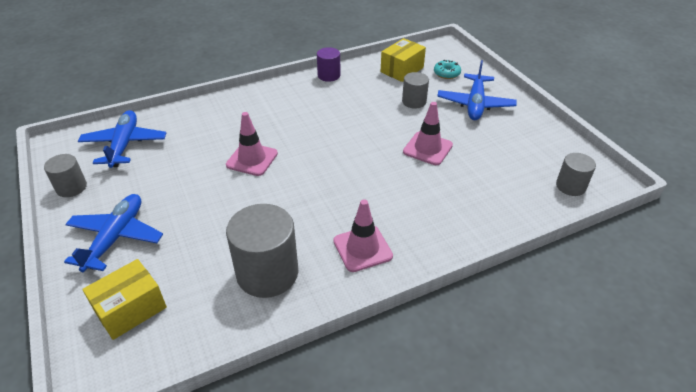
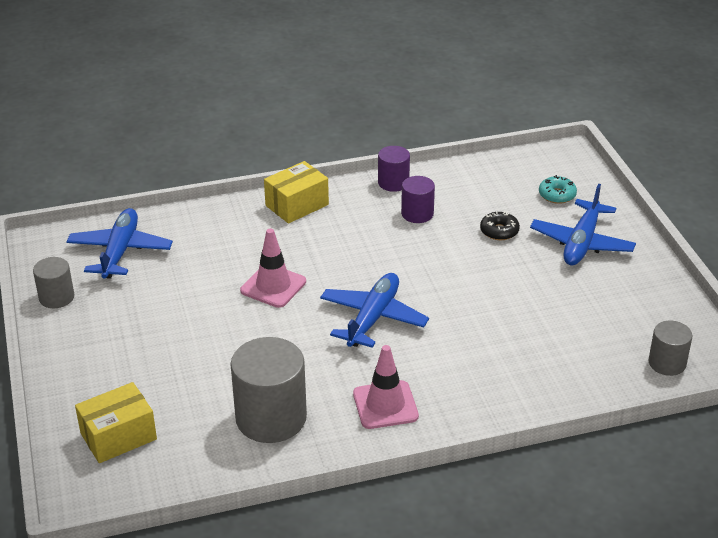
camera: 10 degrees right, 5 degrees down
(116, 237) = (105, 360): blue plane -> blue plane (373, 318)
(351, 95) = (417, 214): none -> purple cylinder
(402, 70) = (496, 184): yellow box -> yellow box (297, 205)
(414, 101) = (499, 231): grey cylinder -> black donut
(427, 148) = (498, 296): pink traffic cone -> none

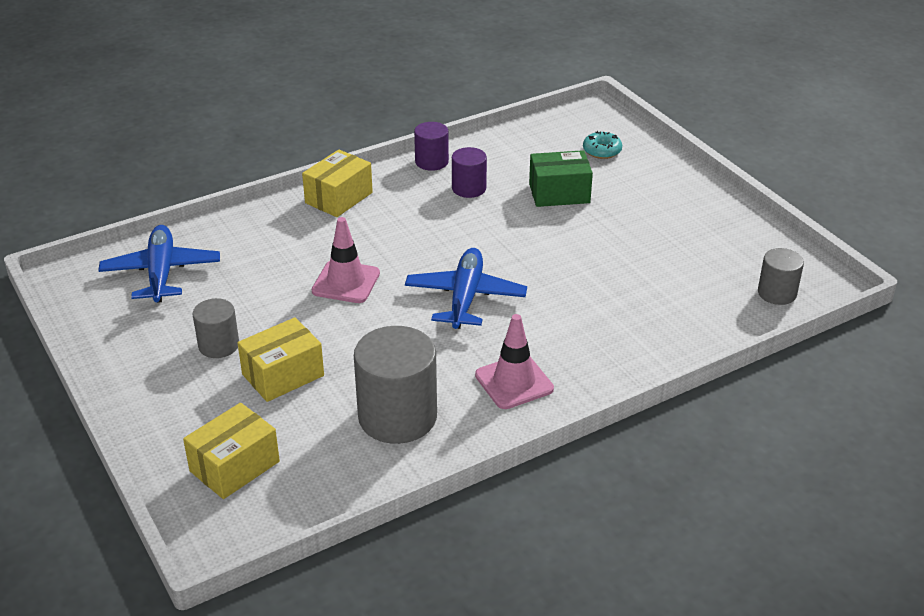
camera: 15 degrees left, 0 degrees up
(56, 297) = (106, 331): grey cylinder -> grey cylinder (219, 345)
(188, 362) = (283, 375): none -> yellow box
(499, 231) = (559, 193): black donut -> green box
(581, 243) = (645, 192): blue plane -> none

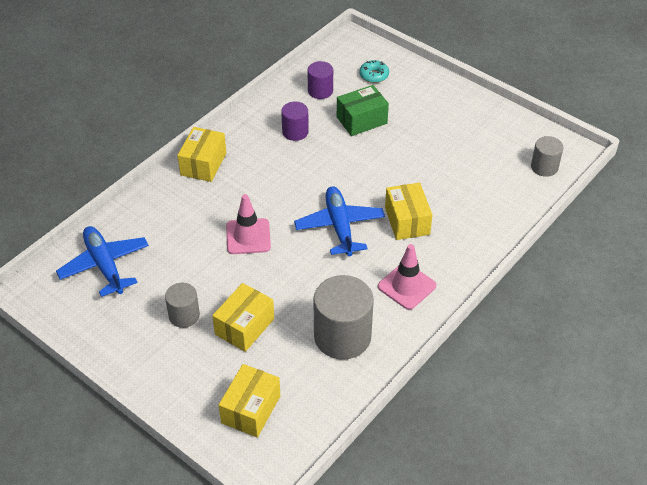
camera: 20 degrees left, 10 degrees up
(431, 162) = (256, 114): purple cylinder -> purple cylinder (320, 91)
(556, 311) = (407, 221): none -> yellow box

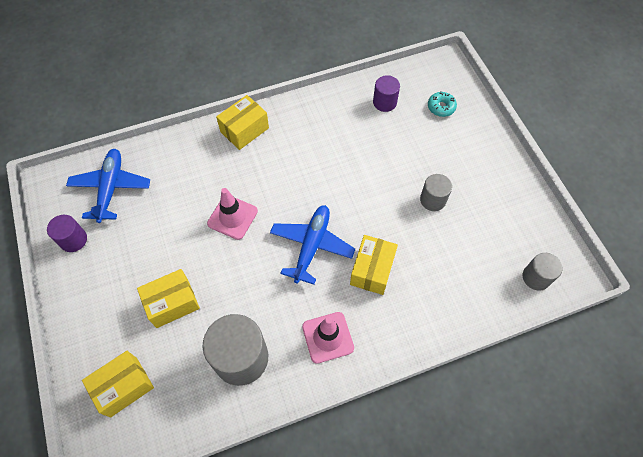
camera: 30 degrees right, 15 degrees up
(184, 315) = (135, 266): grey cylinder -> grey cylinder (433, 200)
(295, 132) = (337, 133): purple cylinder -> purple cylinder (73, 240)
(361, 120) = (400, 148): green box -> none

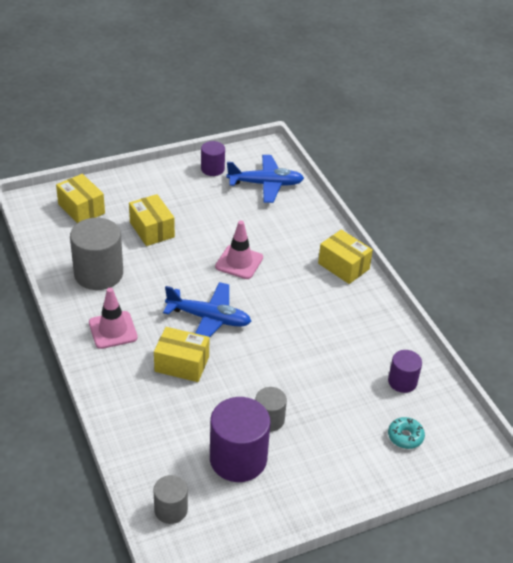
camera: 85 degrees right, 20 degrees down
(477, 225) = (238, 459): none -> purple cylinder

